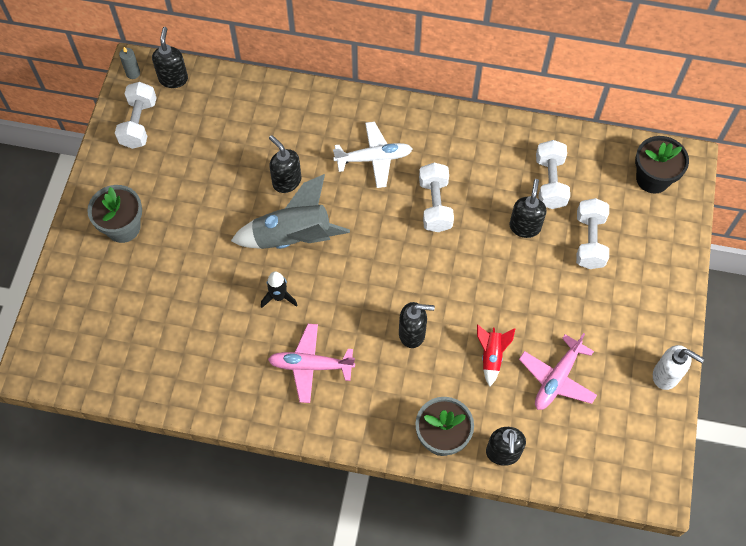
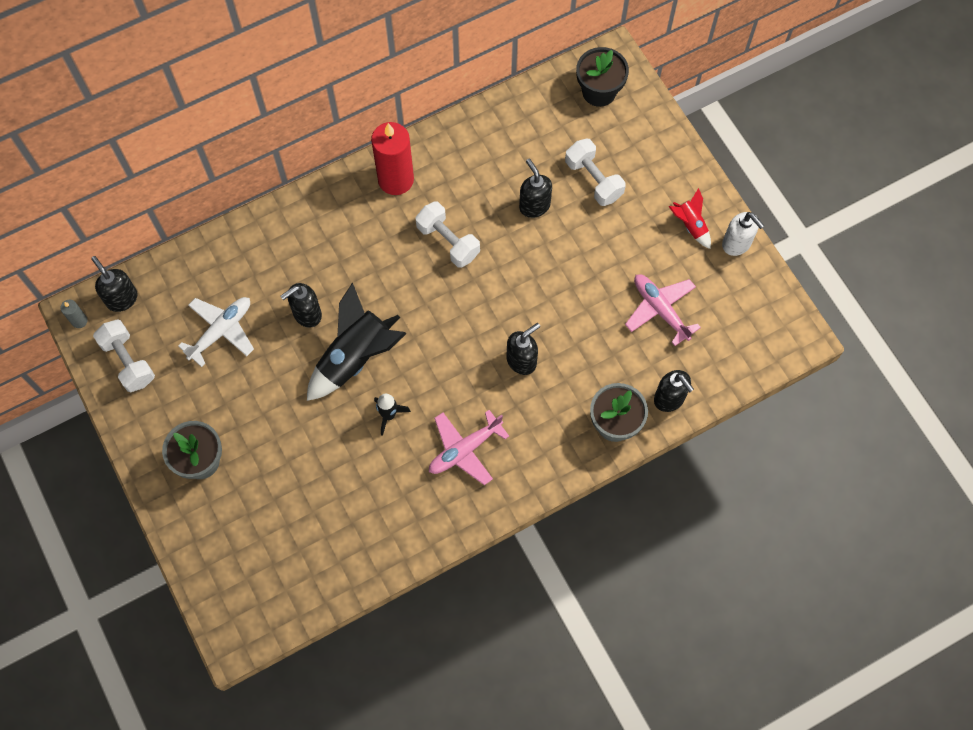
camera: 40 degrees left, 5 degrees up
(286, 181) = (307, 314): black soap dispenser -> black soap dispenser turned 45 degrees counterclockwise
(293, 237) = (356, 357): grey rocket -> black rocket
(374, 158) = (363, 239): white plane -> white plane (221, 331)
(436, 133) = (396, 179): none -> red candle
(491, 356) = (597, 330): red rocket -> red rocket (690, 225)
(550, 182) = (523, 154): white dumbbell -> none
(556, 378) = (660, 309): pink plane -> pink plane turned 150 degrees clockwise
(666, 375) = (736, 244): white soap dispenser -> white soap dispenser turned 60 degrees clockwise

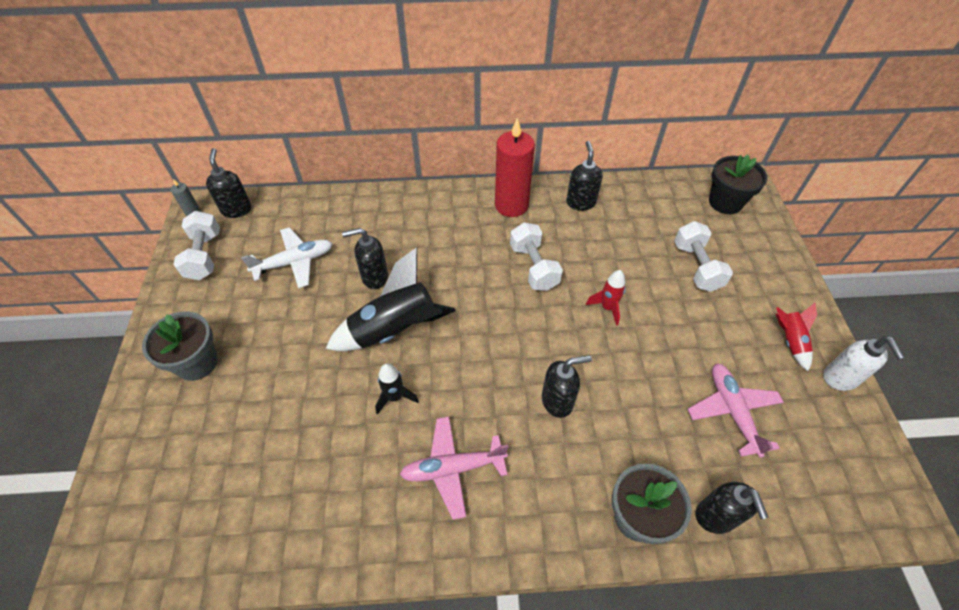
camera: 25 degrees right, 15 degrees down
(530, 256) = (607, 307): none -> red rocket
(534, 206) = (629, 267): black soap dispenser -> black soap dispenser (580, 202)

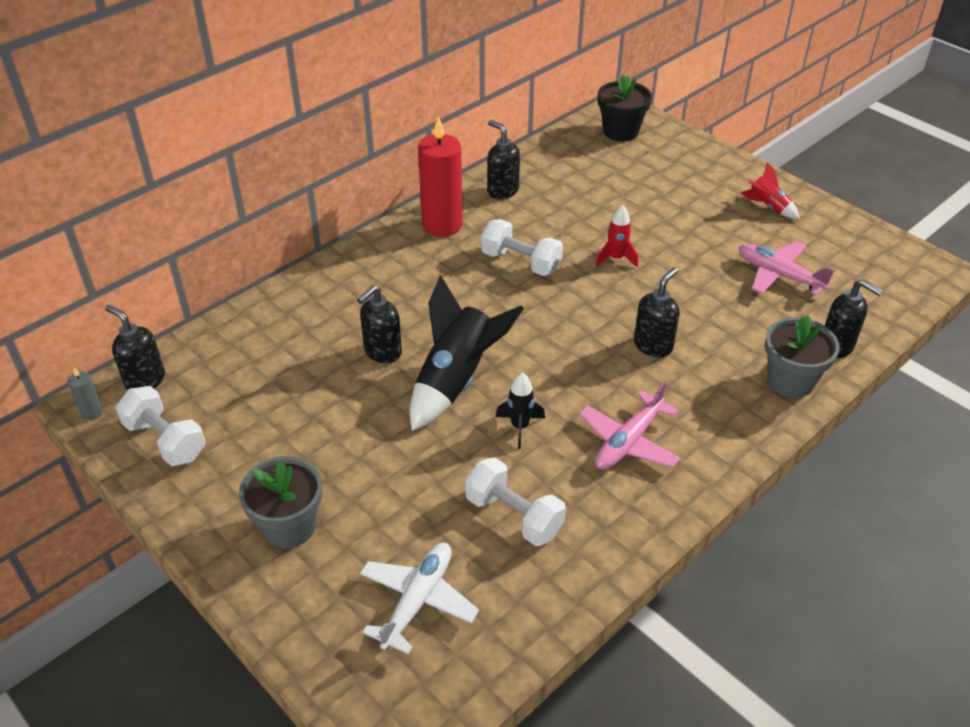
camera: 40 degrees left, 10 degrees down
(294, 262) = (281, 387): white plane -> white plane (418, 600)
(696, 267) = (650, 191): white dumbbell -> white dumbbell (514, 516)
(840, 378) = (823, 212): white soap dispenser -> none

